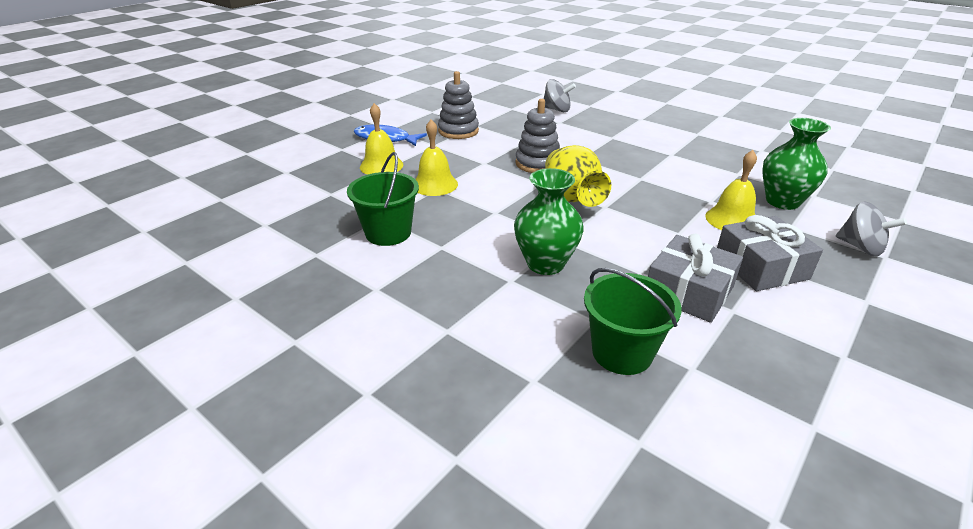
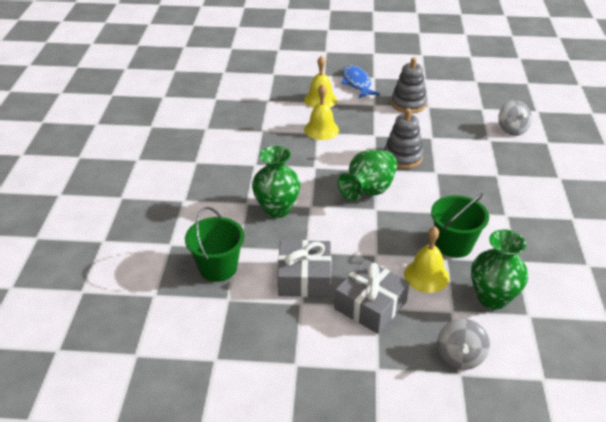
camera: 55 degrees right, 5 degrees up
(388, 233) = (249, 140): green bucket -> green bucket (453, 244)
(571, 199) = (368, 191): yellow vase -> green vase

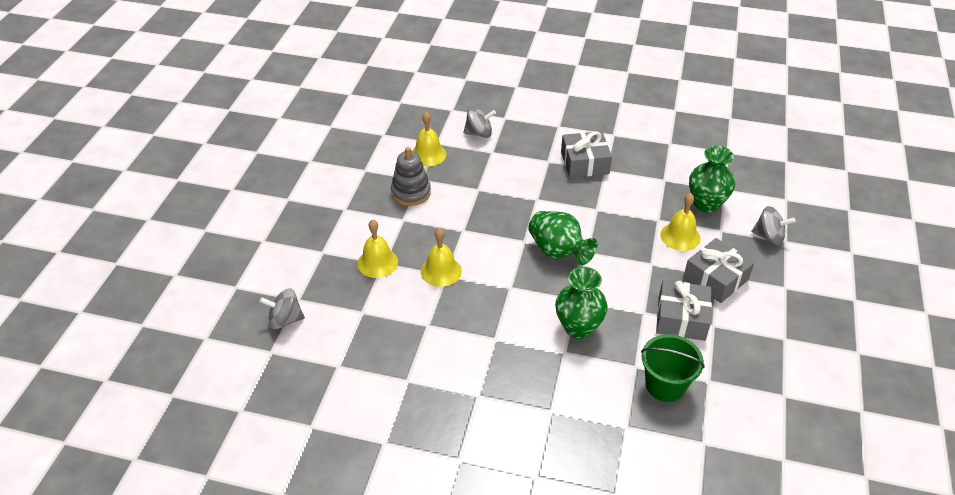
camera: 80 degrees left, 5 degrees up
(253, 72) = (285, 320): none -> grey spinning top
(357, 83) = (352, 225): blue fish -> none
(402, 157) = (507, 216): grey stacking toy -> none
(453, 244) = (641, 211): green bucket -> none
(463, 106) = (428, 154): none -> yellow bell
(509, 199) = (584, 163): none -> grey gift

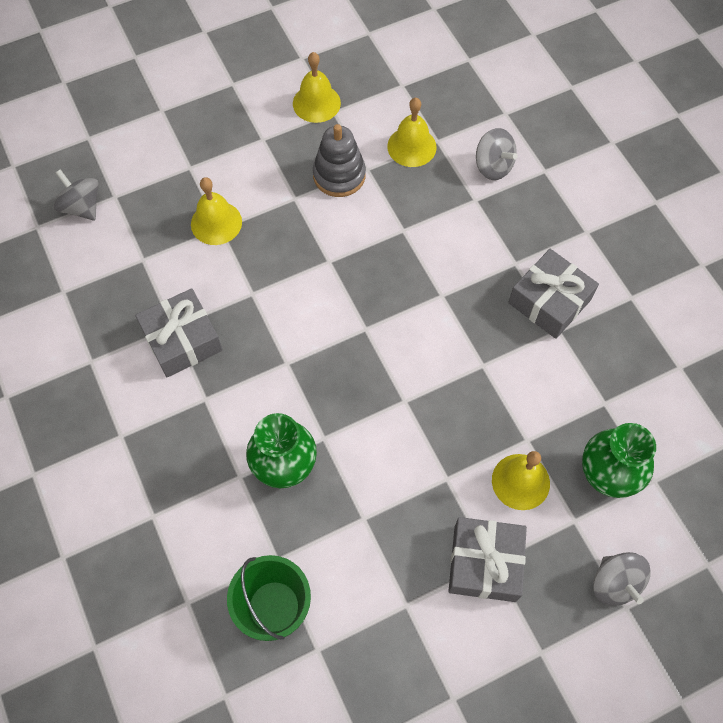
camera: 50 degrees right, 20 degrees up
(441, 271) = (253, 285): yellow bell -> yellow bell (316, 103)
(558, 252) = (379, 372): green vase -> none
(681, 318) = (387, 564): grey gift -> grey gift (182, 340)

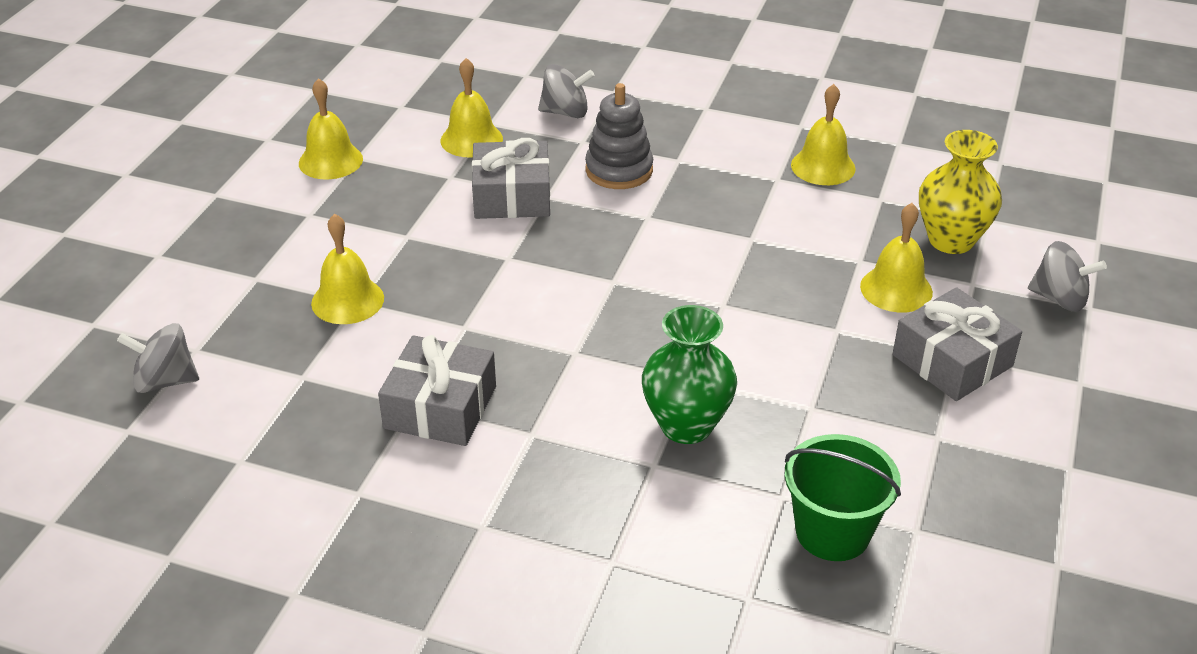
camera: 45 degrees left, 25 degrees down
(339, 175) = (429, 196): grey stacking toy -> grey stacking toy (619, 170)
(549, 301) = (742, 166): grey gift -> grey gift (512, 196)
(601, 345) = (823, 166): none -> yellow bell
(606, 476) = (951, 240): green vase -> yellow vase

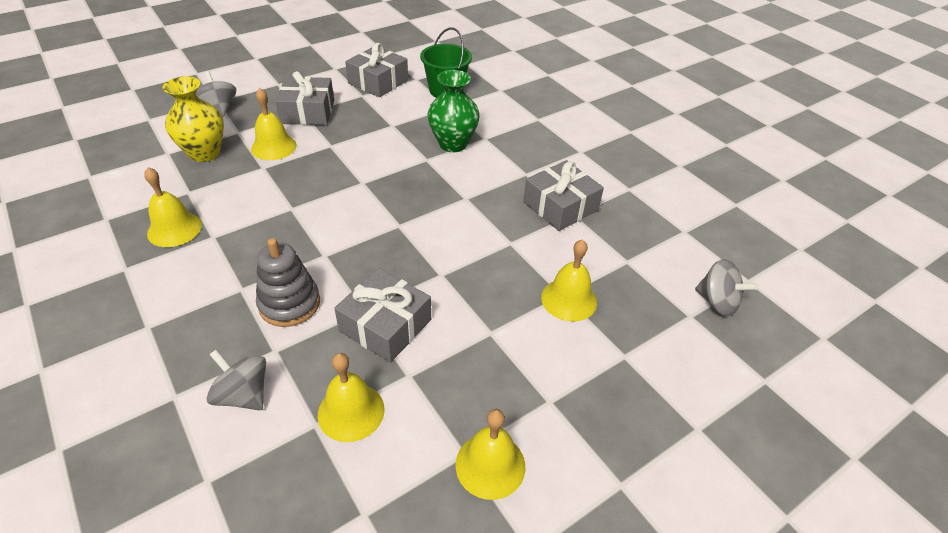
camera: 145 degrees left, 5 degrees up
(960, 481) = (378, 82): none -> grey gift

